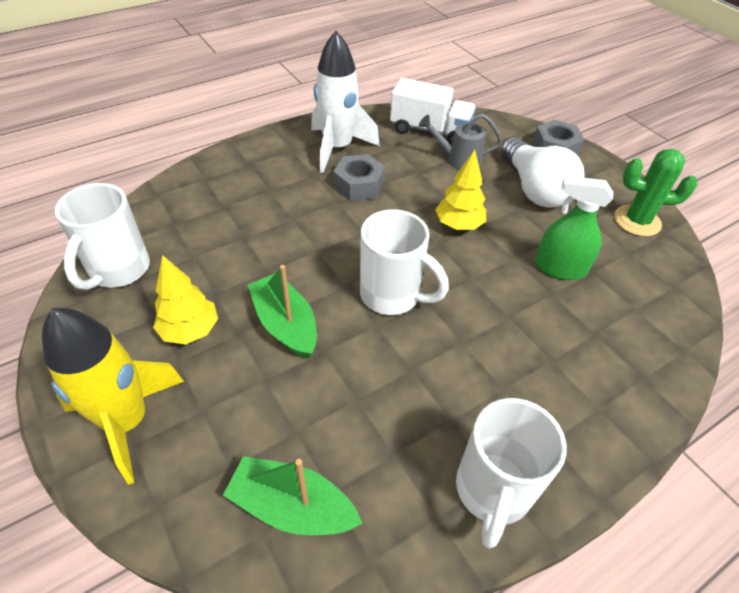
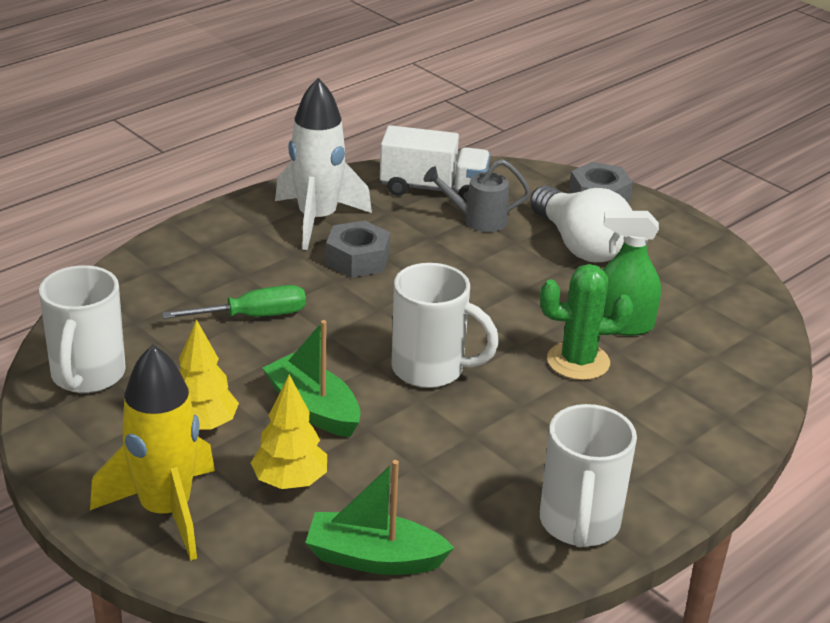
camera: 10 degrees left, 15 degrees down
(265, 228) = (254, 316): none -> green screwdriver
(458, 225) = (493, 291): yellow tree -> yellow tree (290, 481)
(637, 221) = (708, 268): green cactus -> green cactus (578, 361)

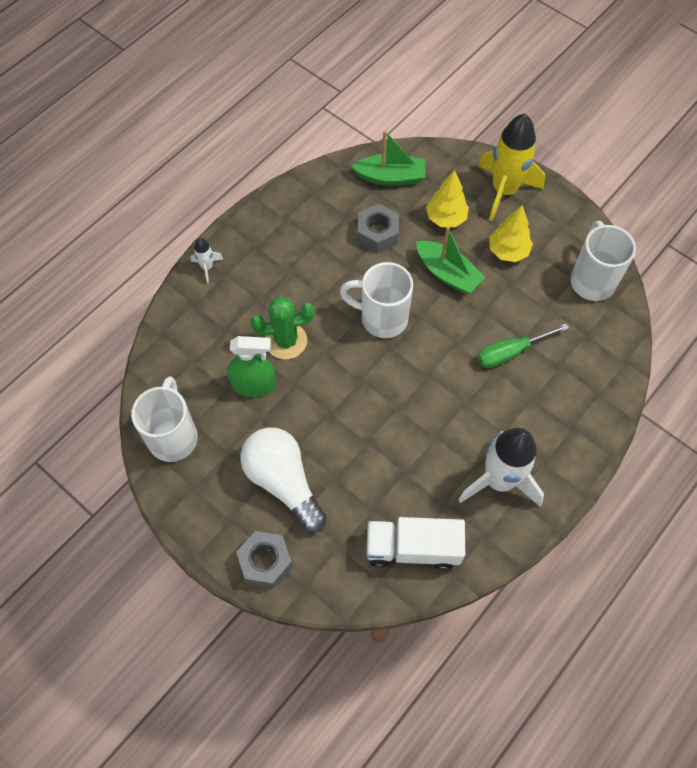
camera: 175 degrees right, 30 degrees up
(358, 259) = (455, 431): grey nut -> grey nut (377, 233)
(477, 220) = (369, 504): grey watering can -> none
(579, 524) = (286, 211): white mug -> white mug (173, 436)
(712, 460) = (207, 267): none -> white rocket

